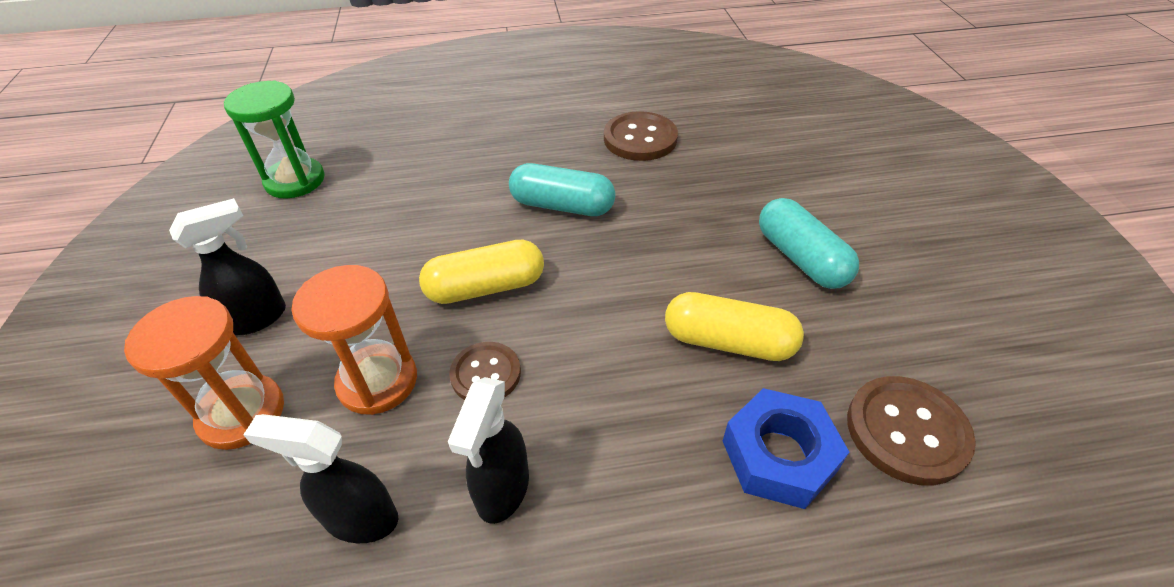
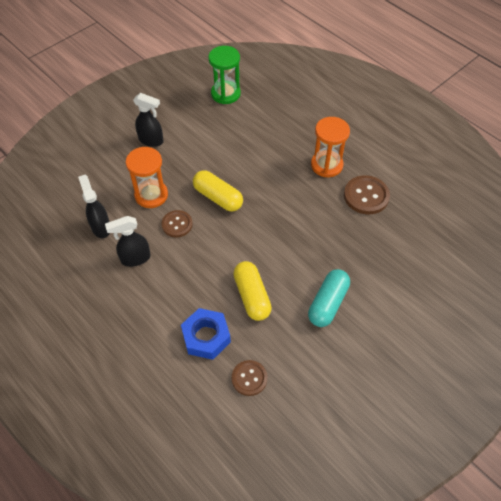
camera: 55 degrees right, 10 degrees up
(242, 413) = (114, 168): orange hourglass -> orange hourglass (326, 165)
(562, 206) = (288, 194): turquoise capsule -> none
(906, 431) = (249, 378): brown button -> brown button, size x0.66

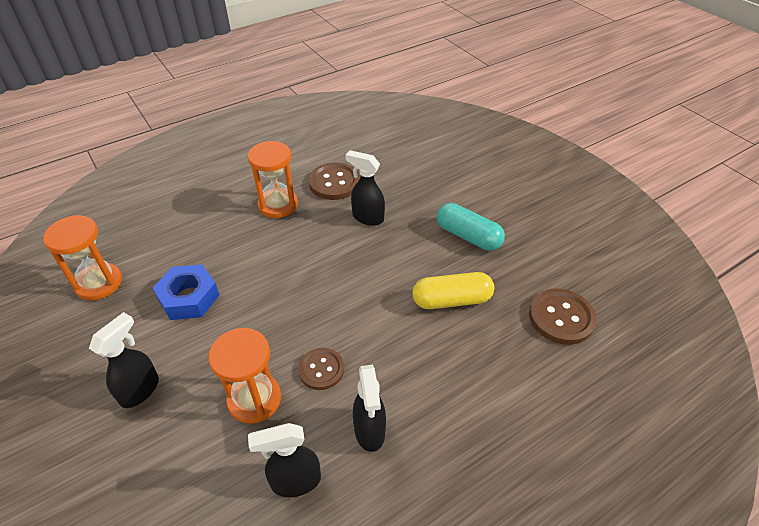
camera: 80 degrees left, 10 degrees down
(206, 337) = (506, 354): blue nut -> blue nut (189, 297)
(218, 197) = (289, 316): yellow capsule -> none
(225, 94) = (99, 283): green hourglass -> orange hourglass
(249, 378) = (561, 318): brown button -> brown button, size x1.51
(329, 226) = (367, 217): none -> black spray bottle

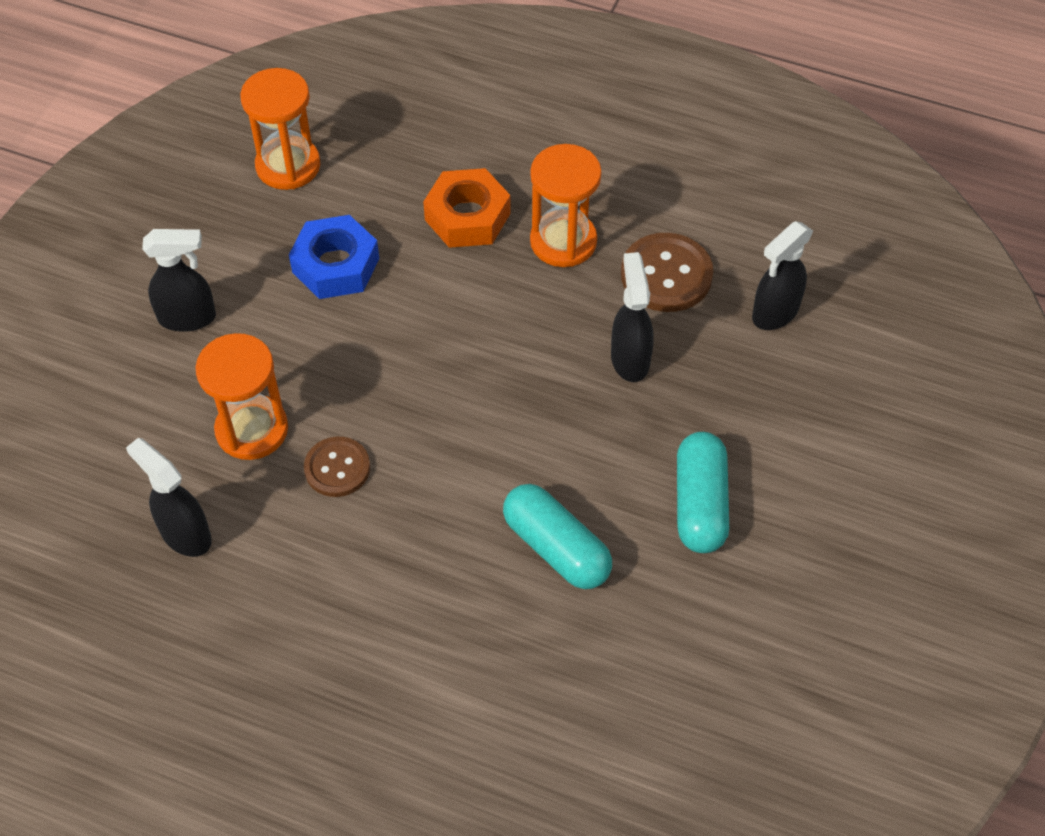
camera: 55 degrees right, 10 degrees up
(223, 230) = (467, 216): none -> orange nut
(369, 431) = (291, 568): black spray bottle -> black spray bottle (774, 313)
(451, 300) = (556, 548): yellow capsule -> turquoise capsule
(561, 318) = (632, 699): brown button -> none

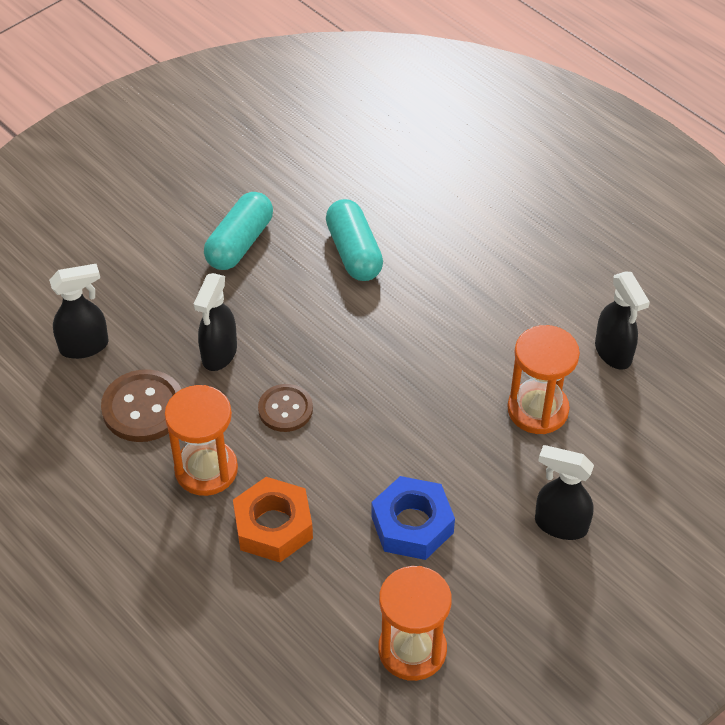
camera: 155 degrees left, 5 degrees down
(337, 468) = (483, 357): brown button -> brown button (285, 409)

